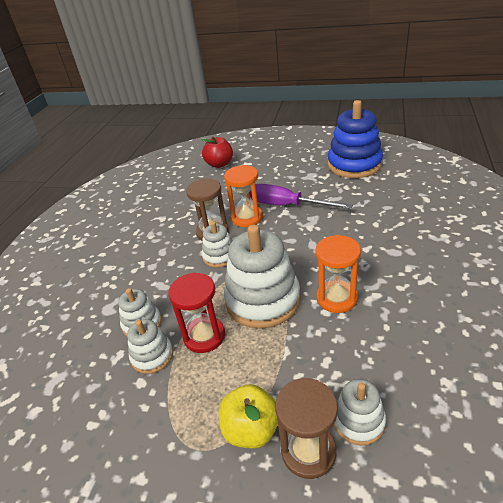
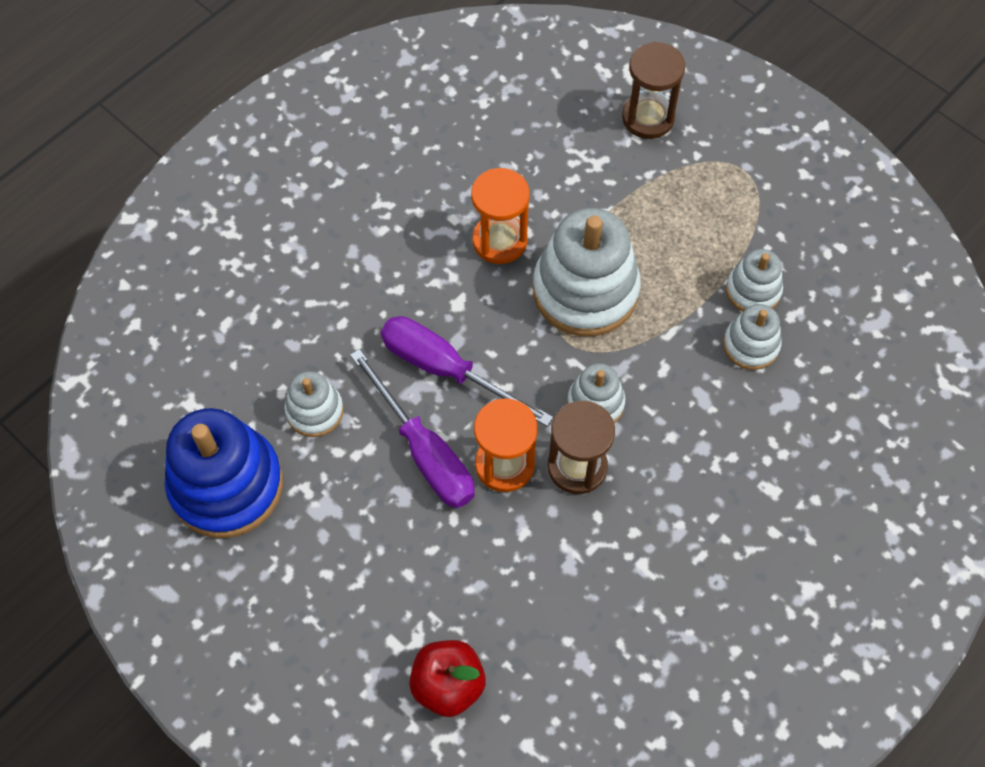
camera: 155 degrees left, 25 degrees up
(204, 336) = (682, 281): red hourglass -> none
(251, 429) = (686, 159): yellow apple -> none
(306, 233) = (446, 369): none -> purple screwdriver
(358, 421) = (588, 116): white stacking toy -> white stacking toy (315, 411)

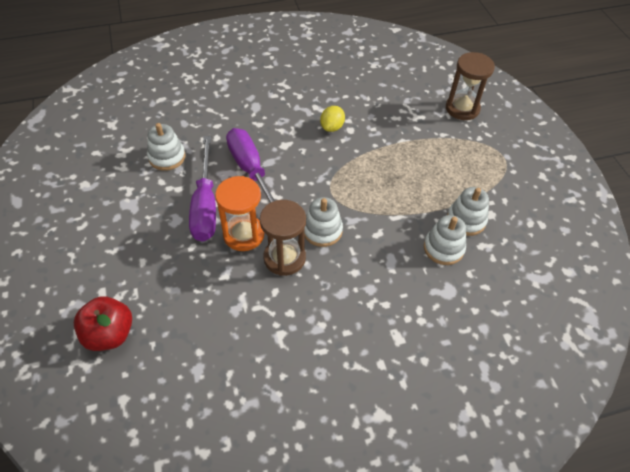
camera: 30 degrees right, 10 degrees down
(226, 485) = (93, 168): blue stacking toy -> none
(499, 241) = (332, 127): orange hourglass -> yellow lemon
(585, 290) = (361, 172): white stacking toy -> none

